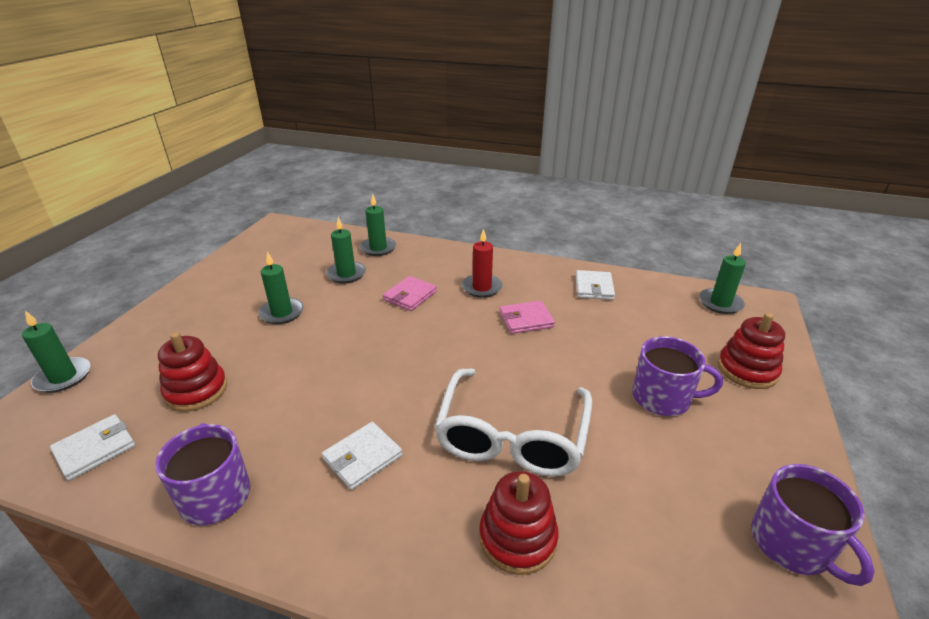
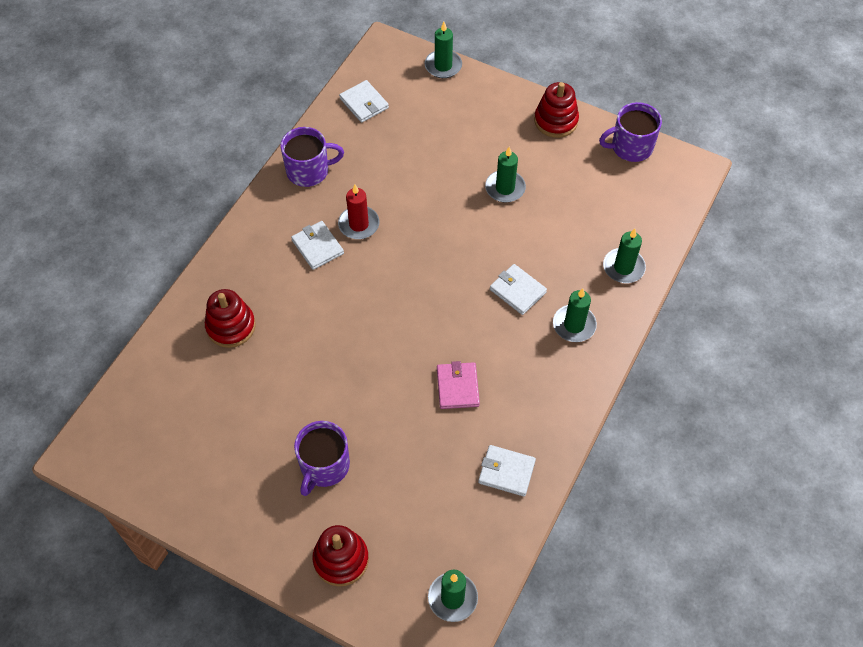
camera: 100 degrees right, 25 degrees up
(196, 391) = (410, 145): red stacking toy -> red stacking toy (556, 121)
(346, 274) = (568, 237): green candle -> green candle (574, 325)
(410, 296) = (517, 291): pink wallet -> white wallet
(482, 287) = (523, 358): red candle -> red candle (359, 224)
(512, 436) = (312, 341): white glasses -> none
(792, 544) = (177, 486): purple mug -> purple mug (630, 147)

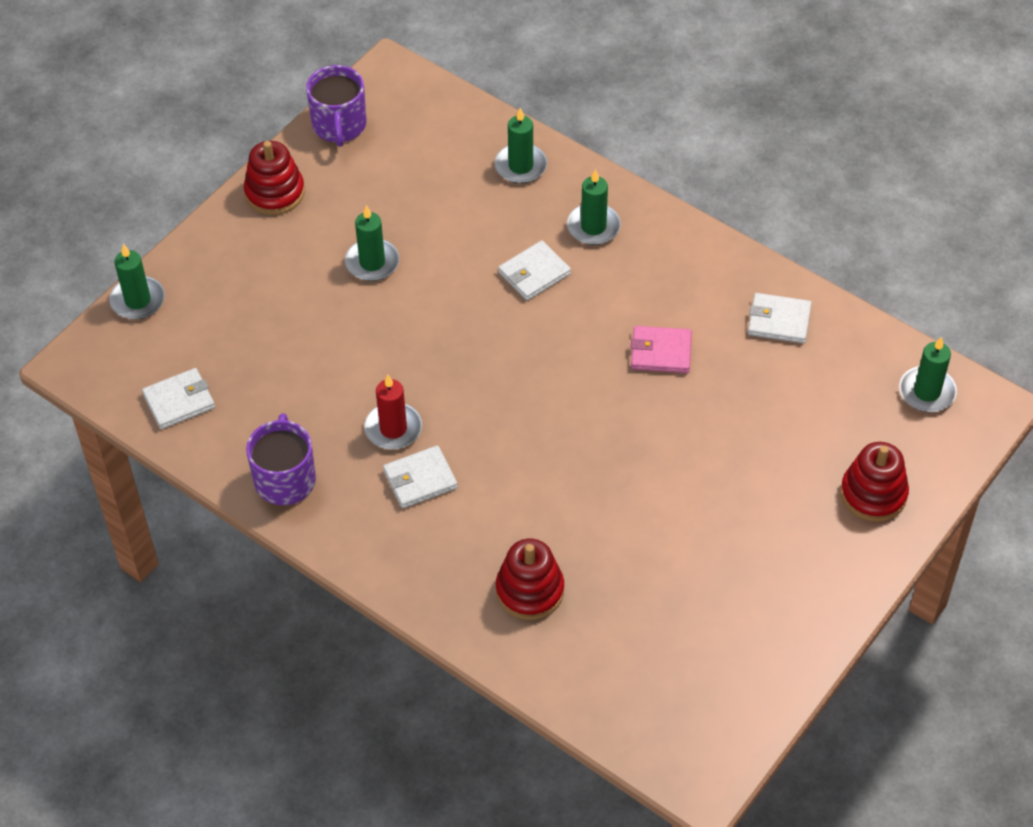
camera: 80 degrees left, 5 degrees down
(324, 466) = (751, 500): purple mug -> none
(506, 472) = (779, 321): white wallet -> white wallet turned 75 degrees clockwise

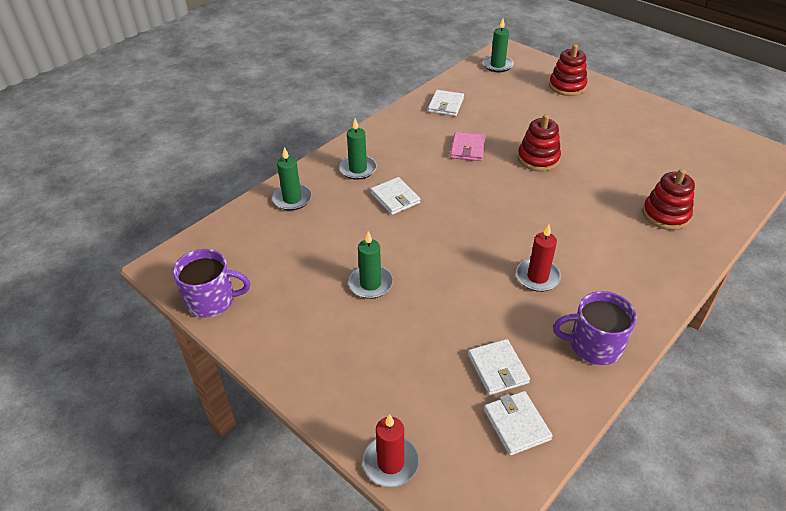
camera: 85 degrees left, 10 degrees down
(137, 300) = (390, 463): green candle -> red candle
(275, 192) = (277, 347): red stacking toy -> red stacking toy (538, 159)
(420, 479) = (583, 264): white wallet -> white wallet (498, 369)

